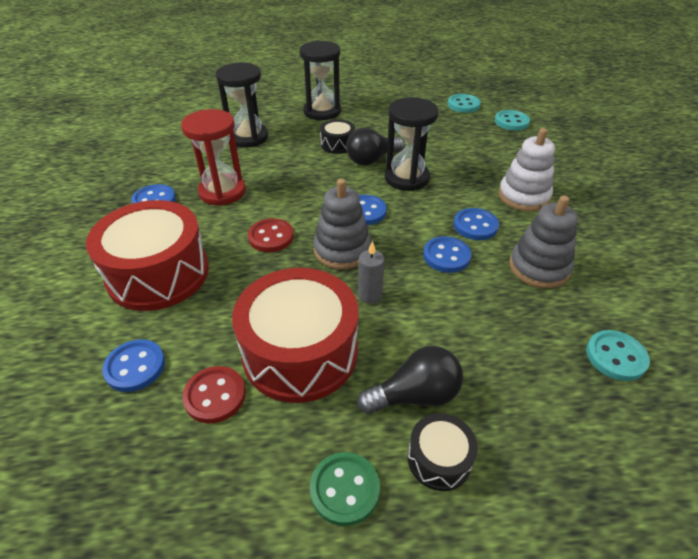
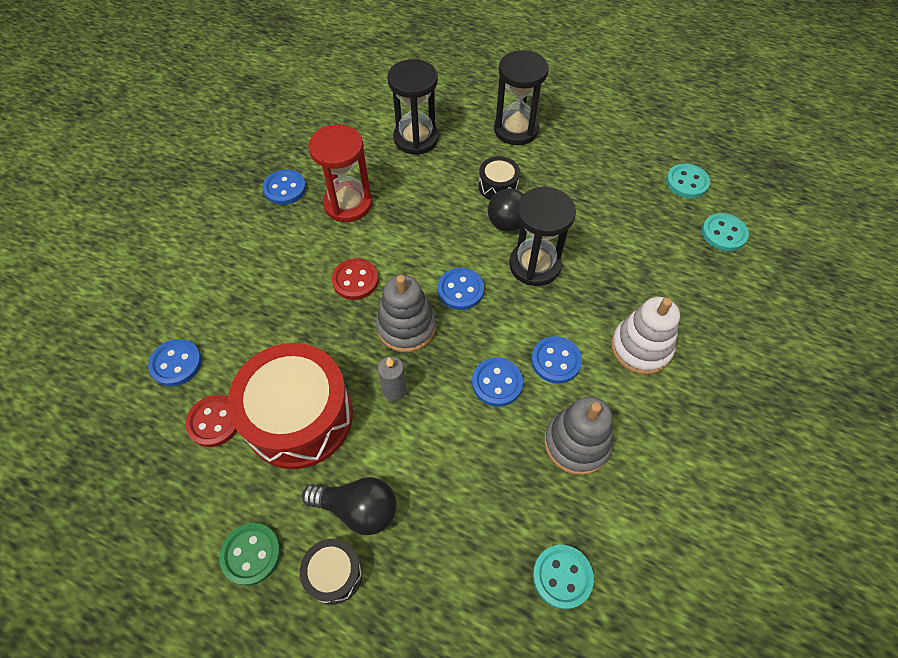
camera: 30 degrees right, 15 degrees up
(158, 273) = (242, 277): red drum -> none

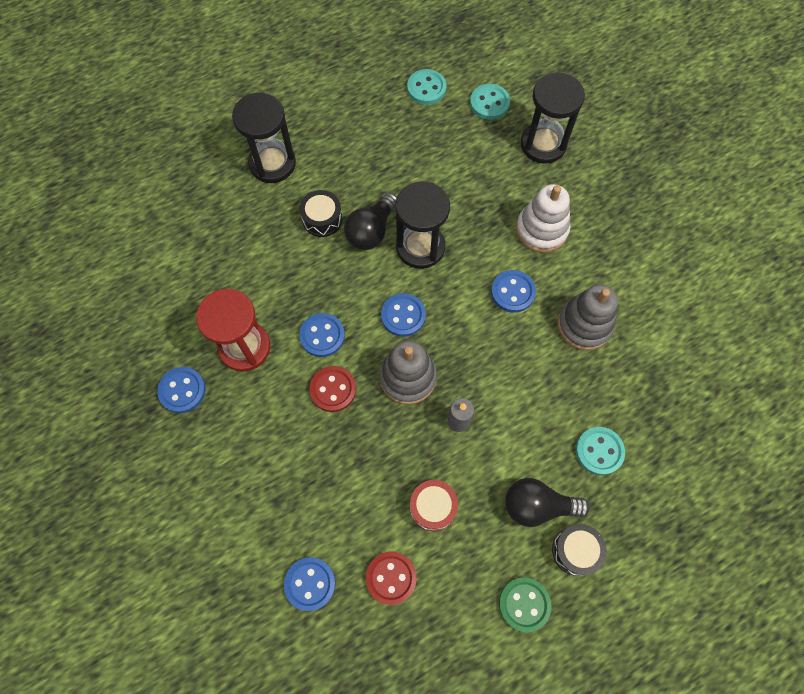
camera: 55 degrees left, 10 degrees up
(299, 417) = (432, 507): red drum -> red drum, size x0.47
(358, 509) = (537, 506): black light bulb -> black light bulb turned 135 degrees counterclockwise
(416, 138) = (215, 246): black hourglass -> black hourglass (543, 144)
(497, 383) = (502, 344): blue button -> blue button (322, 335)
(562, 577) = (667, 400): turquoise button -> turquoise button (599, 451)

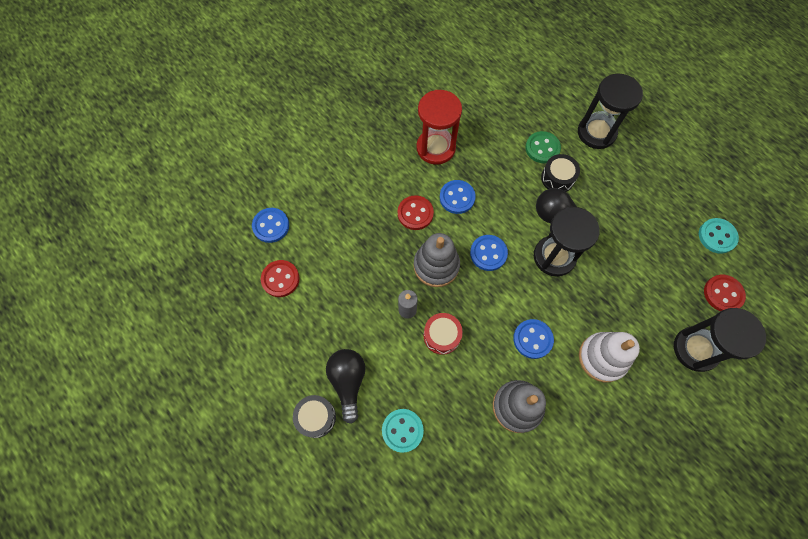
camera: 80 degrees right, 0 degrees up
(182, 390) = (395, 116): blue button -> none
(432, 507) = (336, 300): red drum -> red drum (442, 336)
(489, 103) = (723, 294): turquoise button -> red button
(524, 604) = (271, 380): green button -> green button (542, 148)

